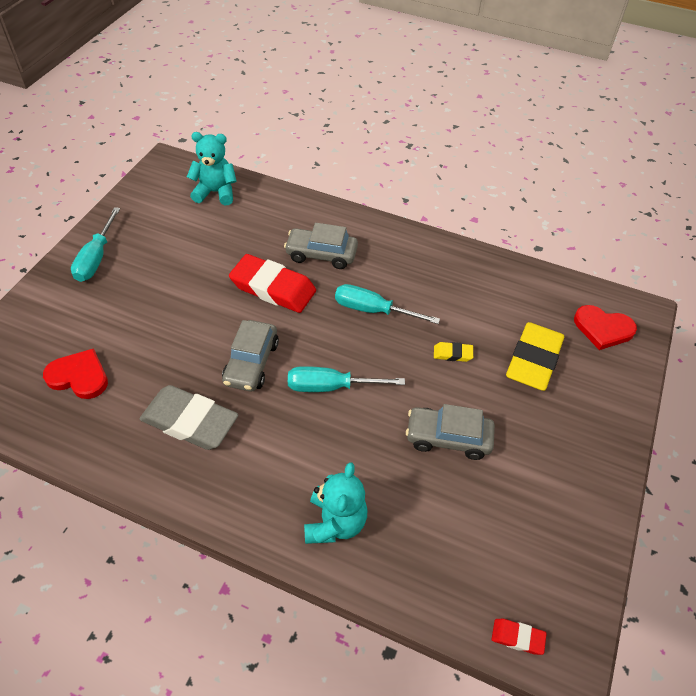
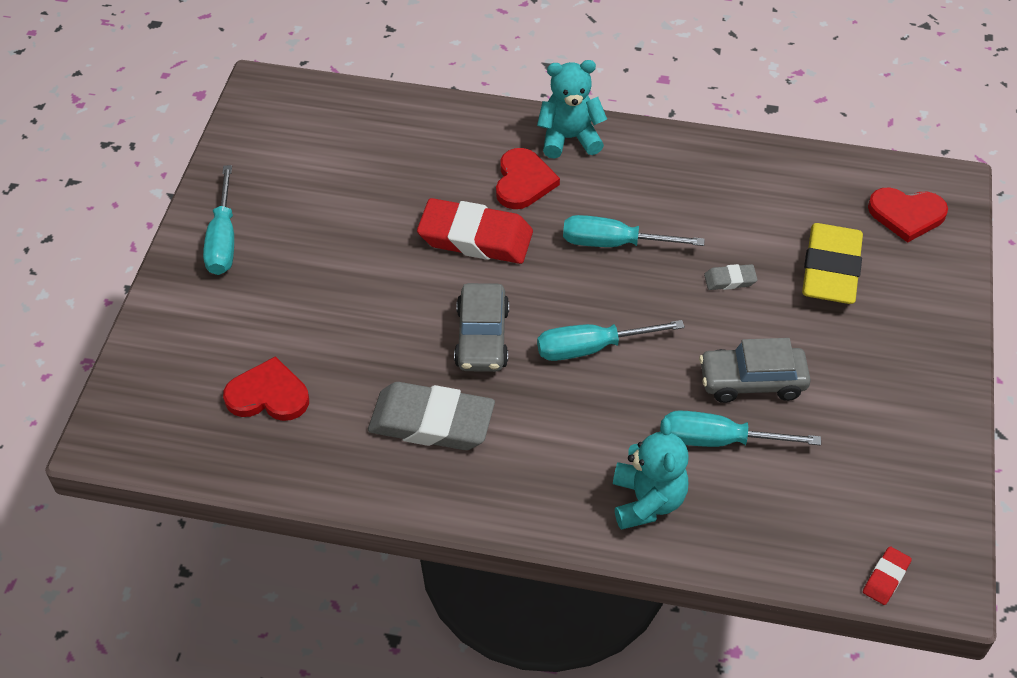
camera: 10 degrees left, 0 degrees up
(216, 192) = (349, 120): turquoise teddy bear -> turquoise teddy bear (569, 138)
(321, 254) = (523, 182): grey car -> red heart
(408, 482) = (719, 440): none -> turquoise screwdriver
(452, 354) = (730, 280): yellow eraser -> grey eraser
(517, 637) = (885, 578): red eraser -> red eraser turned 60 degrees counterclockwise

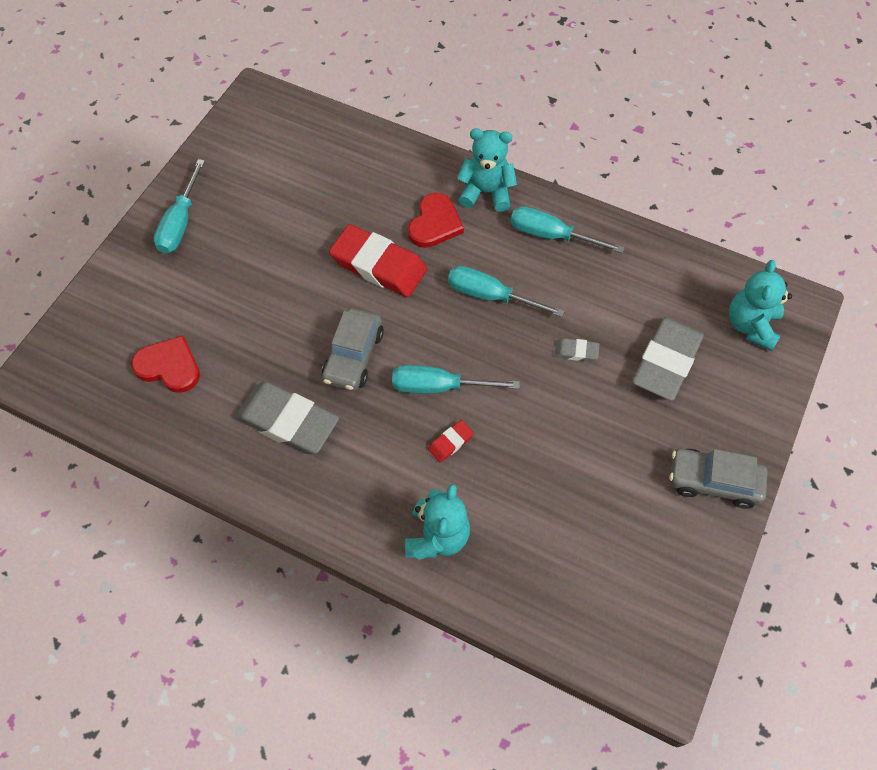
camera: 15 degrees right, 10 degrees up
(719, 440) = (516, 496): turquoise screwdriver -> turquoise screwdriver (551, 235)
(752, 381) = (562, 449): grey car -> grey car (713, 482)
(830, 270) = (666, 362): yellow eraser -> grey eraser
(885, 578) = (614, 659): red eraser -> red eraser (450, 442)
(906, 215) = (751, 325): red heart -> turquoise teddy bear

